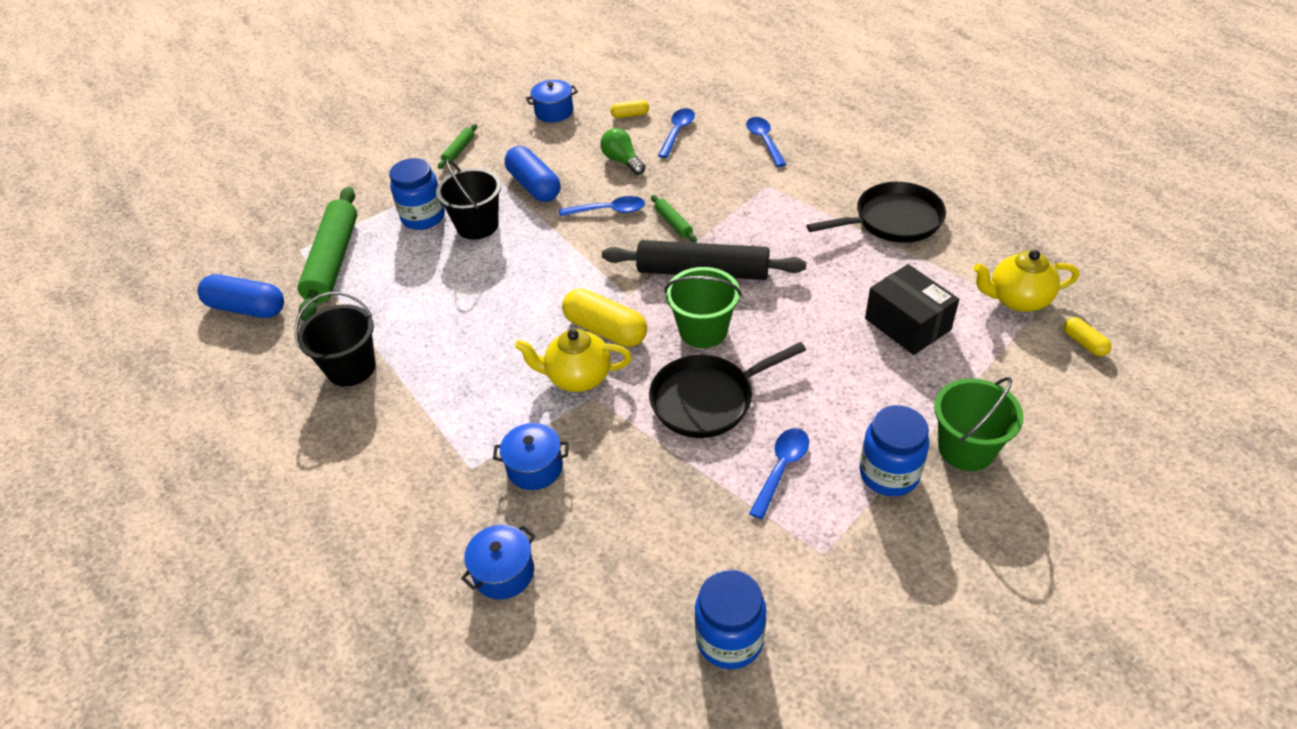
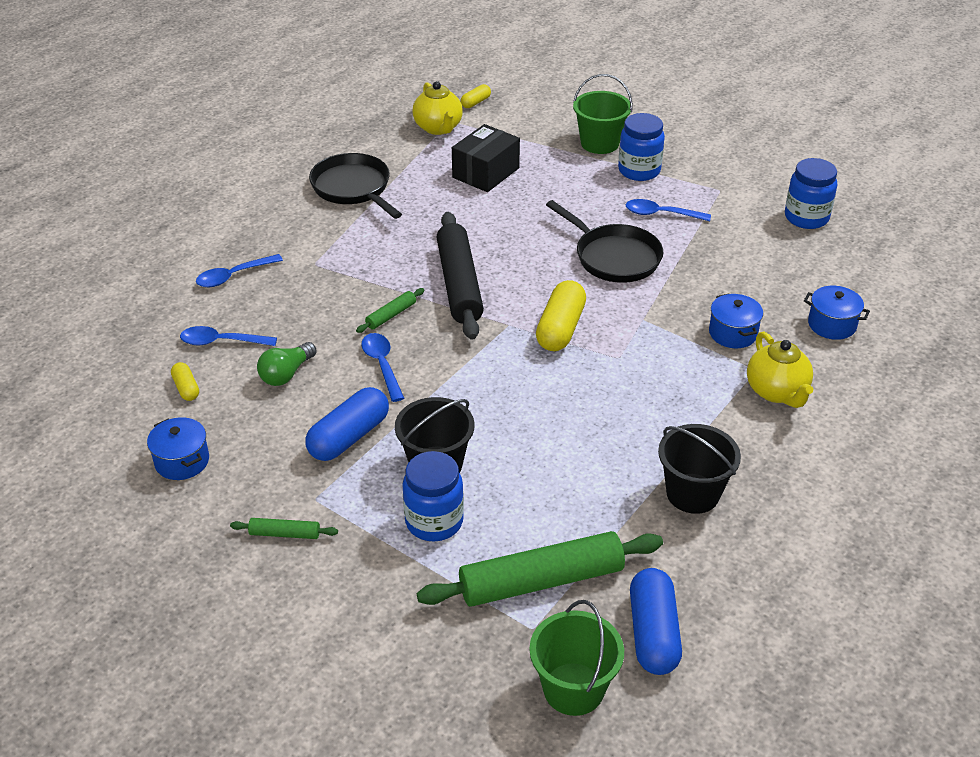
camera: 110 degrees left, 5 degrees down
(577, 377) = (625, 332): yellow teapot -> yellow teapot (777, 392)
(703, 330) = (536, 272): green bucket -> green bucket (573, 689)

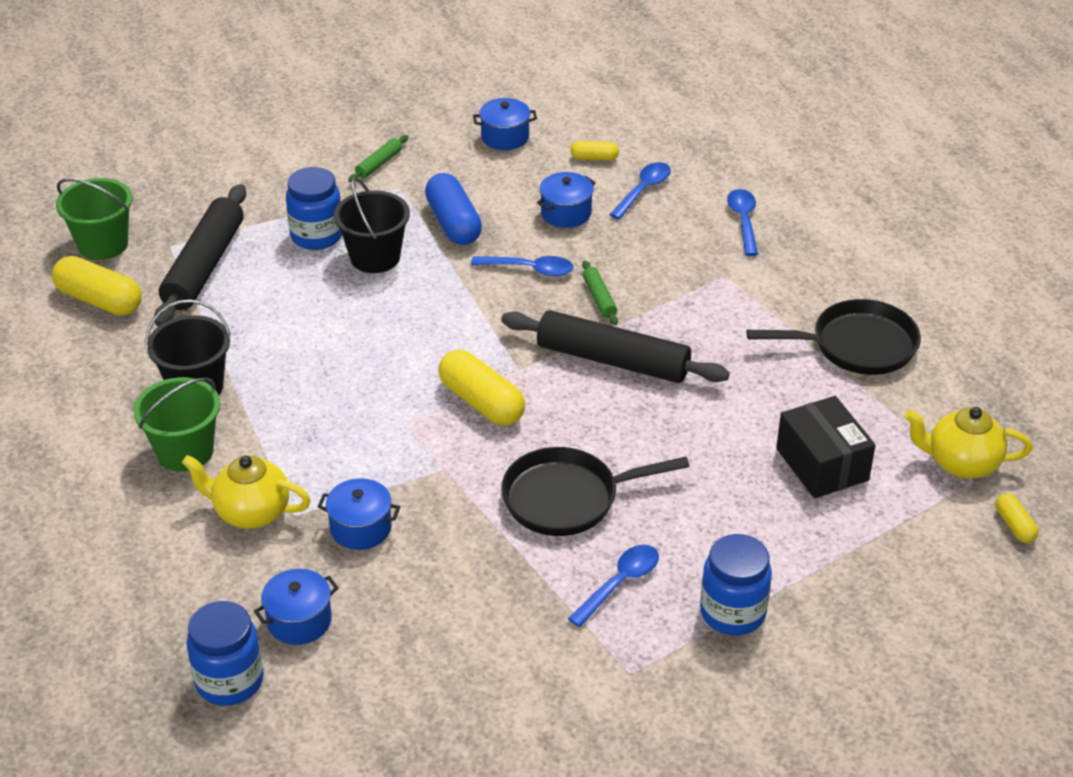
camera: 120 degrees right, 0 degrees up
(286, 374) = (566, 213): green light bulb -> blue pot
(541, 581) = (204, 266): green rolling pin -> black rolling pin
(600, 143) = (828, 606): green bucket -> green bucket (185, 451)
(653, 633) = (99, 300): blue capsule -> yellow capsule
(806, 218) = (504, 729): blue jar -> blue jar (229, 681)

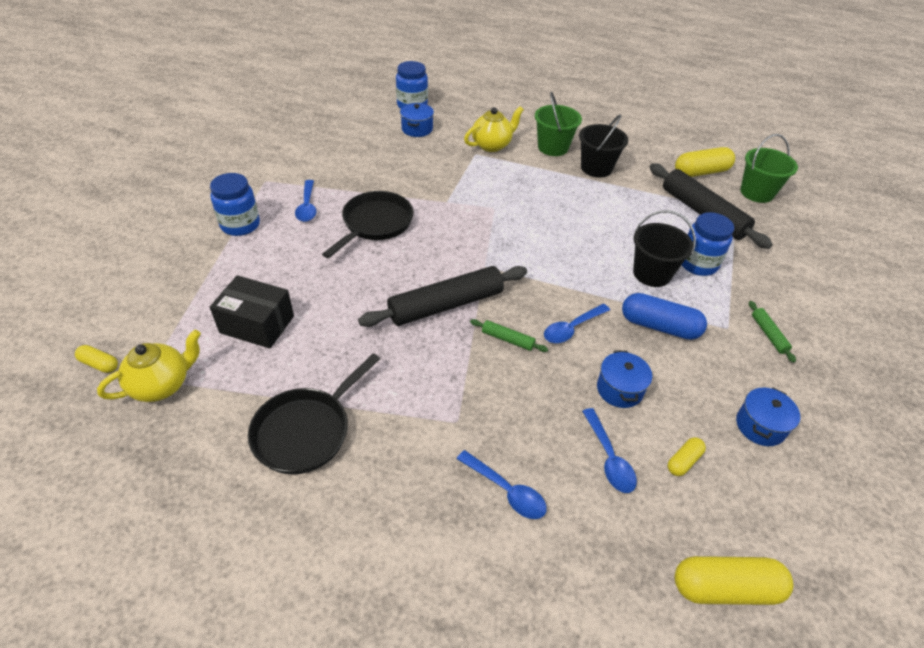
camera: 130 degrees right, 5 degrees up
(361, 528) = (443, 164): blue pot -> none
(481, 402) = (476, 238): yellow capsule -> yellow capsule (725, 588)

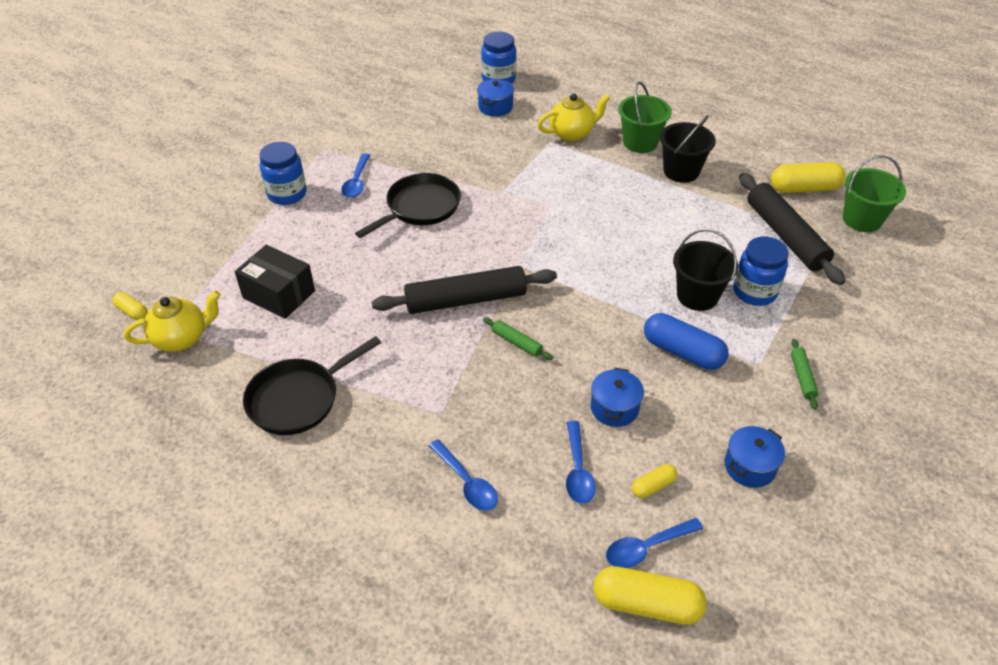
camera: 15 degrees right, 0 degrees up
(572, 328) = (587, 341): blue spoon -> blue spoon (647, 547)

